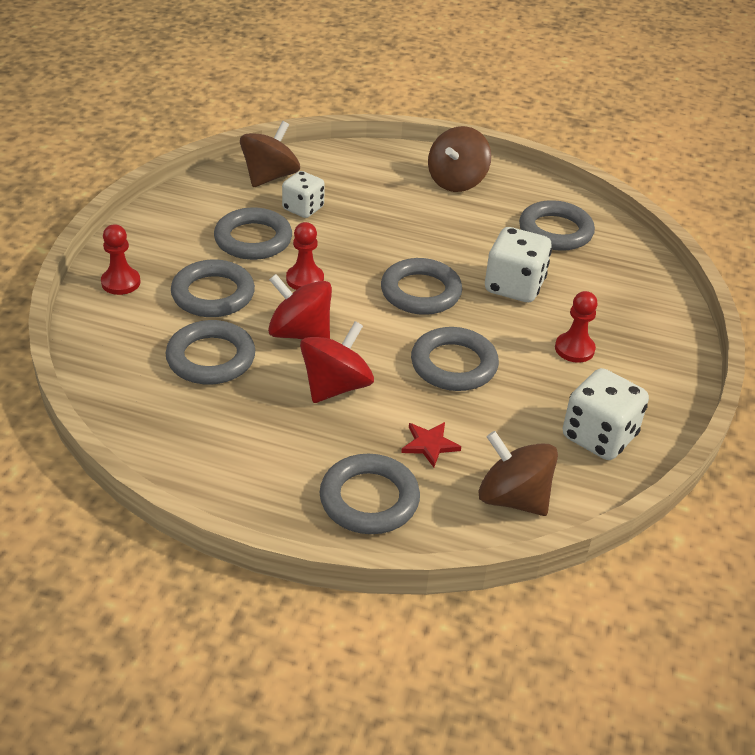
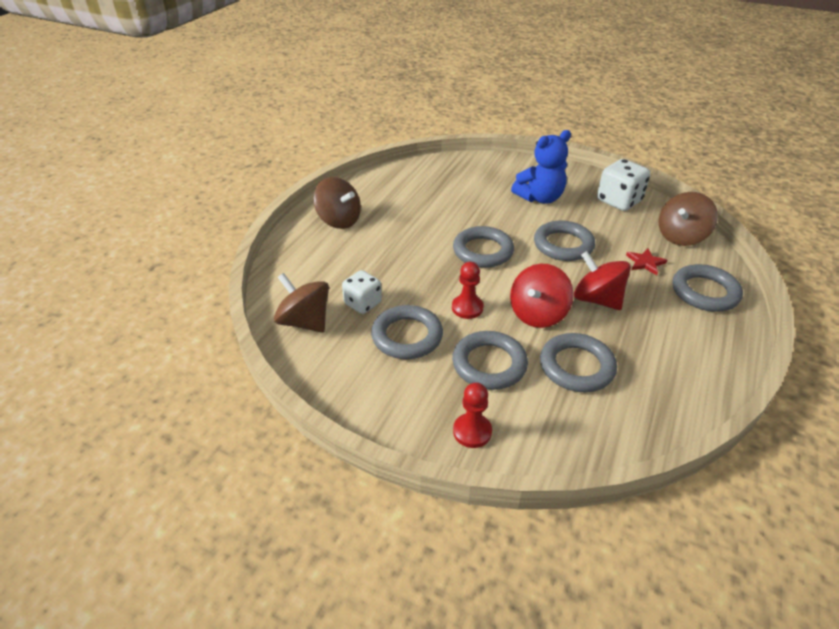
camera: 80 degrees left, 0 degrees up
(514, 287) = (475, 211): white dice -> none
(555, 231) = (412, 187): grey ring -> none
(574, 349) = (540, 198): red pawn -> blue teddy bear

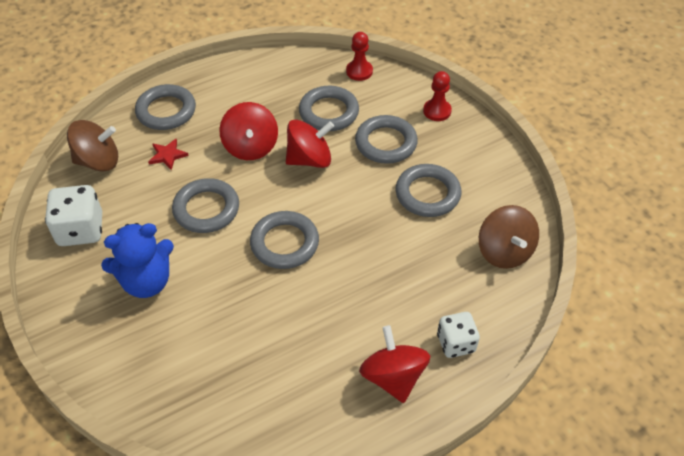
camera: 145 degrees left, 10 degrees up
(339, 220) = (393, 377): brown spinning top -> red spinning top
(363, 303) = (442, 244): white dice -> white dice (456, 343)
(467, 308) = (358, 193): red pawn -> red pawn (359, 71)
(540, 198) = (146, 281): blue teddy bear -> blue teddy bear turned 150 degrees clockwise

